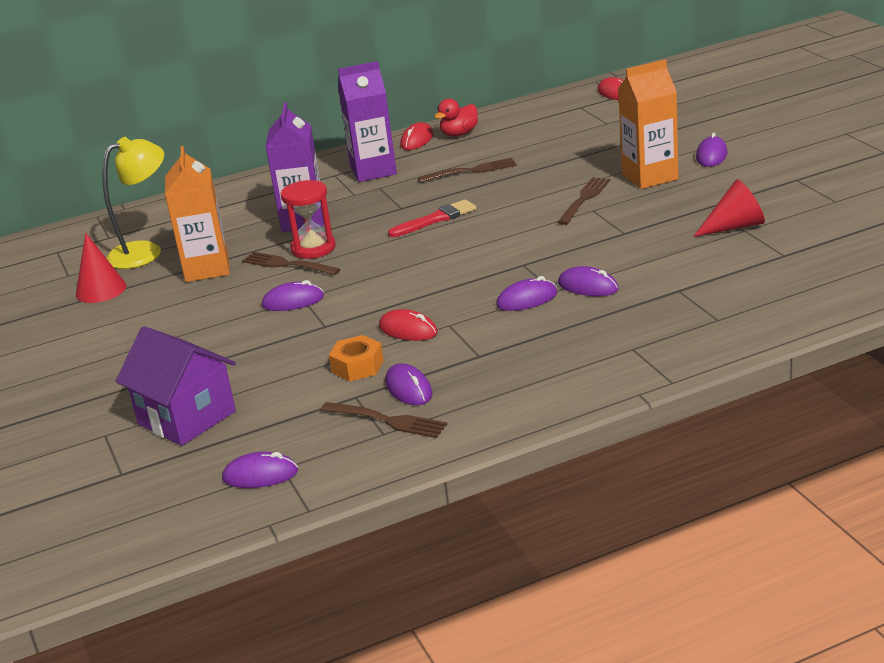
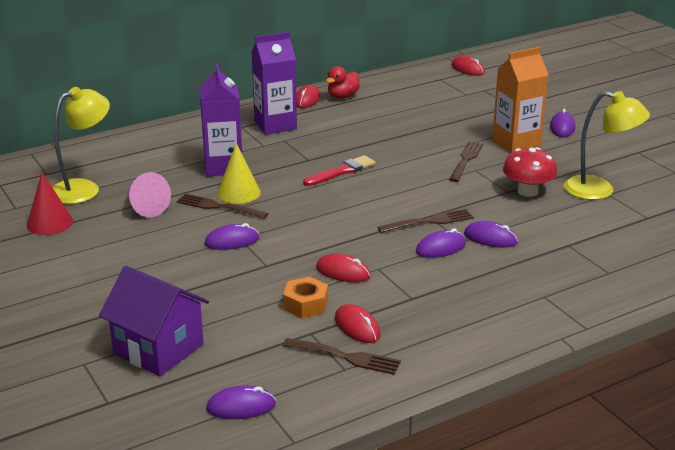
camera: 10 degrees left, 0 degrees up
(207, 269) = (145, 207): orange carton -> pink cone
(313, 248) = (238, 193): red hourglass -> yellow cone
(408, 389) = (357, 327): purple mouse -> red mouse
(471, 171) = (361, 130): brown fork -> brown fork (428, 222)
(647, 231) = (527, 191): none -> red mushroom
(735, 226) = (599, 190): red cone -> yellow lamp

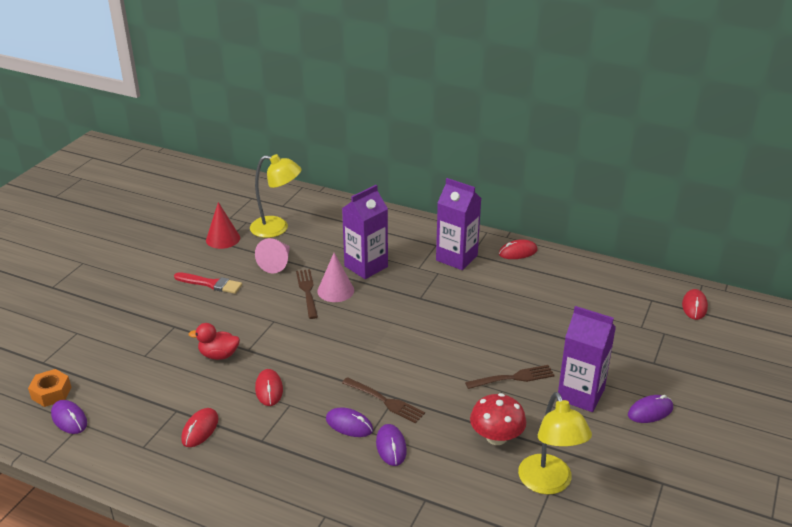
camera: 55 degrees right, 5 degrees up
(158, 349) = (111, 353): purple house -> none
(232, 241) = (266, 319): purple mouse -> none
(238, 193) = (335, 290): yellow cone -> pink cone
(306, 304) = (211, 391): orange nut -> orange nut (51, 393)
(341, 171) = (418, 322): red brush -> red brush (210, 284)
(342, 96) = (546, 266): red duck -> red duck (219, 355)
(344, 357) = (157, 440): brown fork -> none
(516, 143) = (580, 394): orange carton -> purple carton

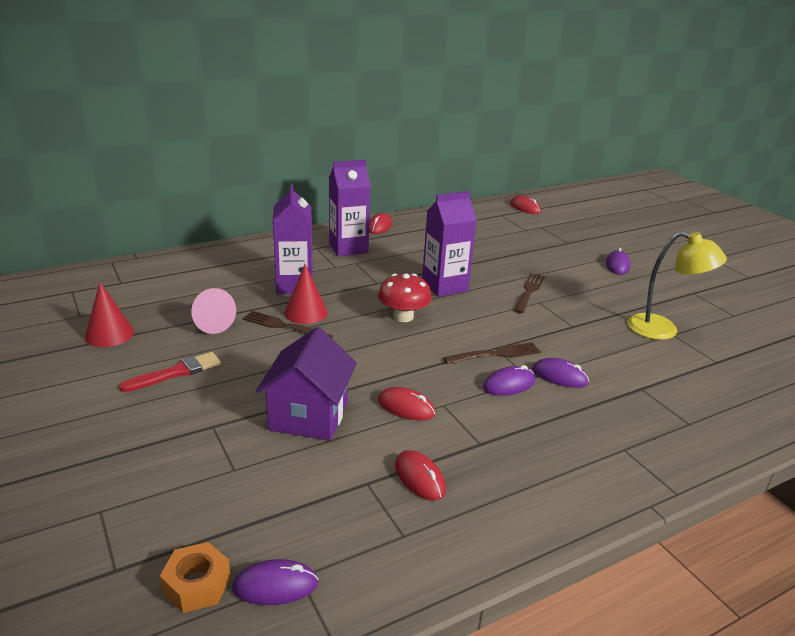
camera: 55 degrees left, 5 degrees down
(219, 355) = (309, 416): red duck -> purple house
(277, 228) = (153, 300): yellow lamp -> none
(335, 290) = (306, 312): pink cone -> red cone
(496, 437) = (592, 327): red mushroom -> red mushroom (403, 317)
(580, 394) = (575, 278): purple carton -> purple carton (444, 286)

